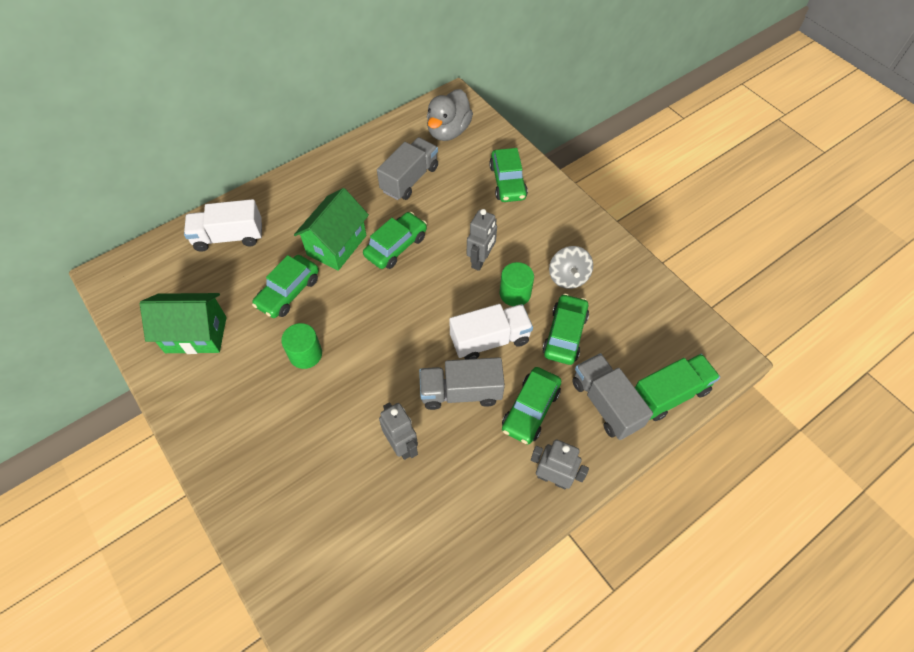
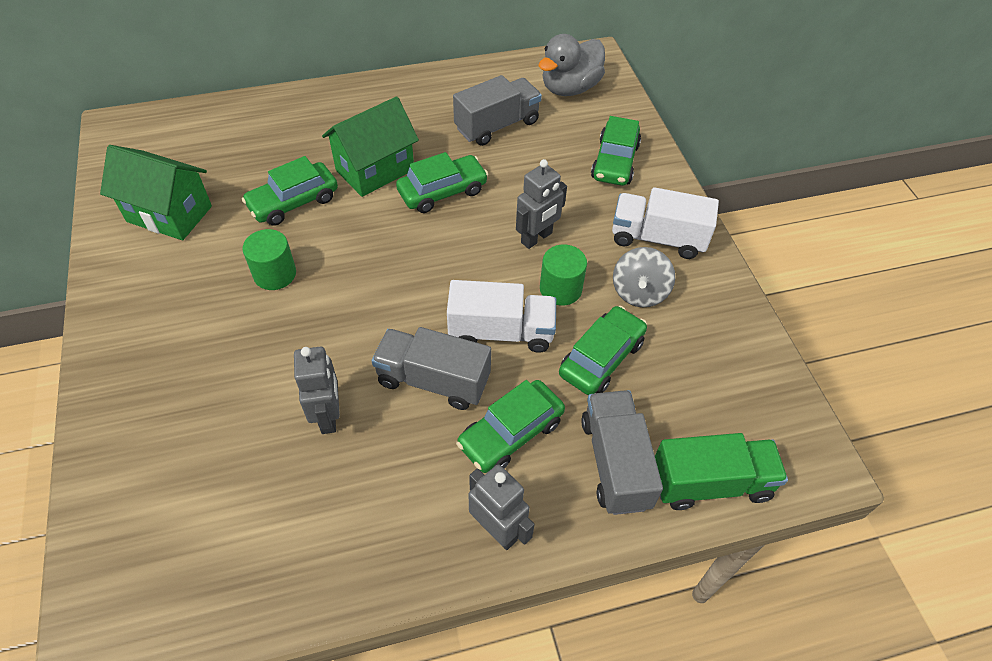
camera: 20 degrees right, 5 degrees down
(229, 237) = (262, 126): white truck -> white truck (657, 238)

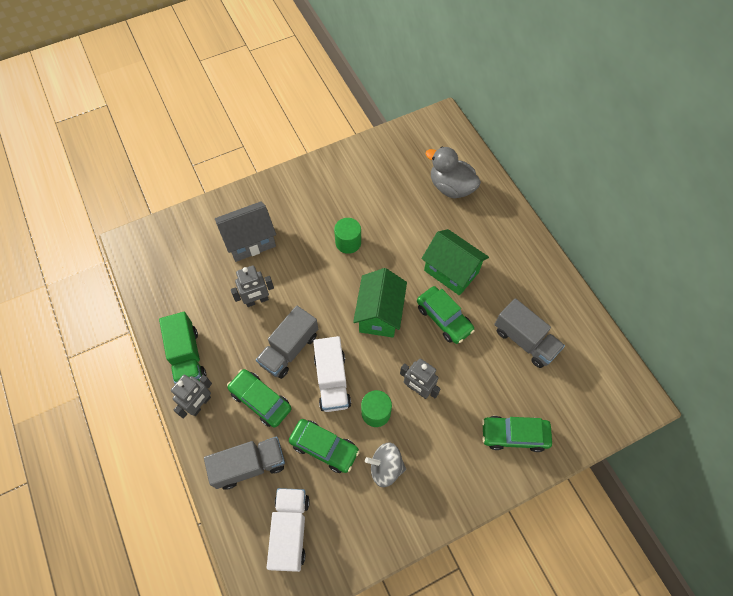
camera: 80 degrees right, 10 degrees up
(169, 214) = (379, 173): green house -> green house (379, 314)
(204, 412) = (250, 241): none -> grey house
(293, 202) = (408, 233): green car -> none
(433, 380) = (289, 349): grey truck -> grey truck turned 150 degrees counterclockwise
(570, 88) = (591, 387): grey duck -> grey duck (451, 187)
(657, 238) = (441, 477): white truck -> white truck (290, 530)
(710, 483) = (243, 527): green truck -> green truck (187, 356)

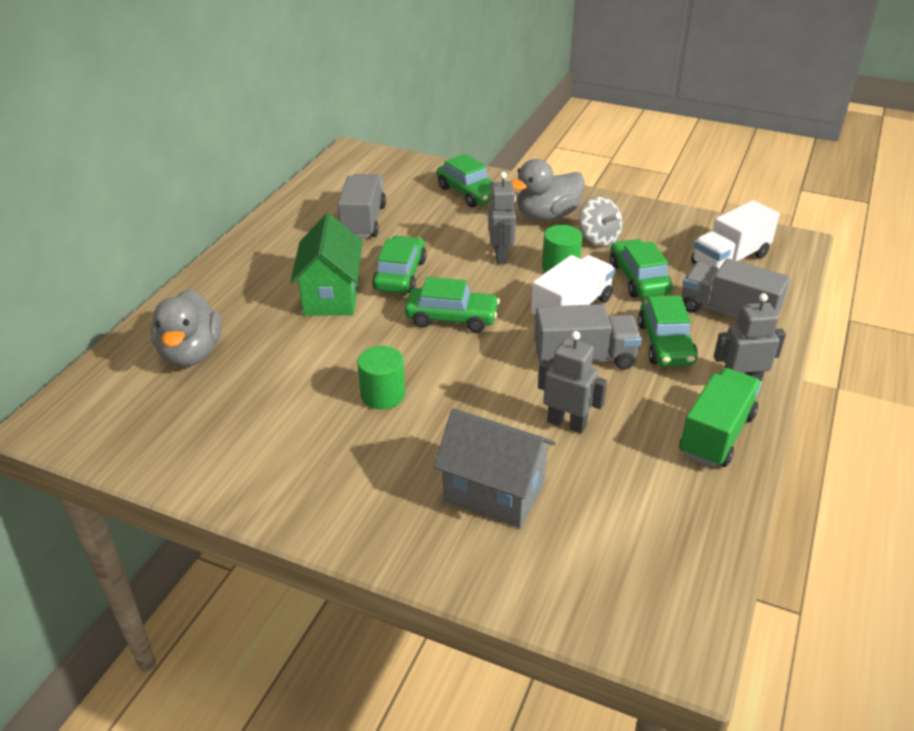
camera: 130 degrees left, 25 degrees down
(379, 314) = (452, 318): green house -> green car
(441, 460) = (547, 216): none -> grey duck

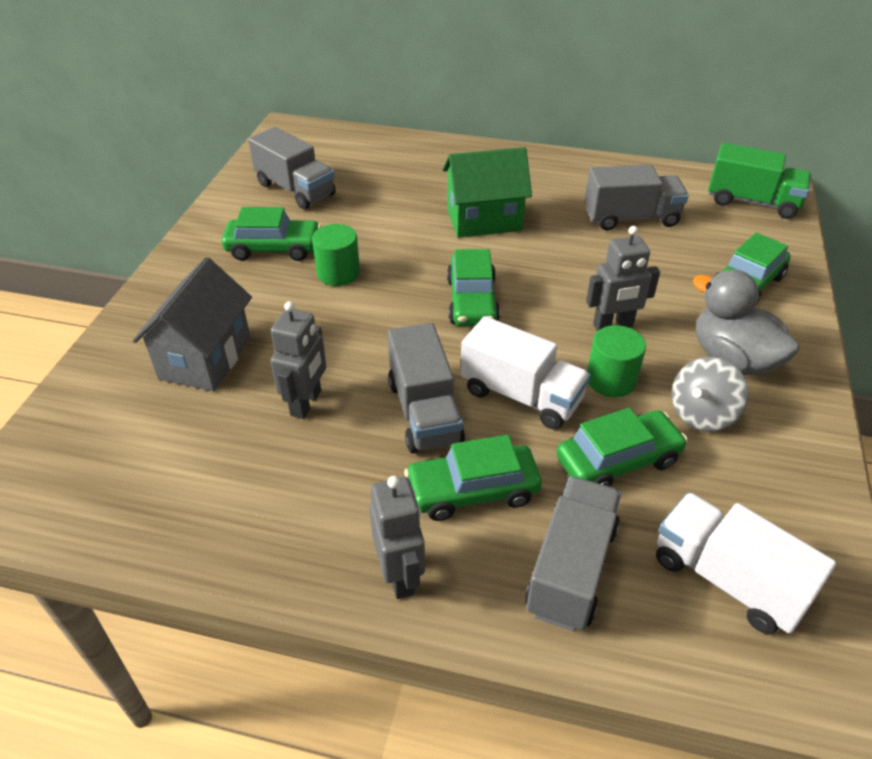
camera: 80 degrees right, 5 degrees up
(191, 353) = (378, 166): grey duck -> none
(205, 420) = (295, 190): none -> grey truck
(400, 275) = (538, 256): green car -> green car (274, 248)
(716, 434) = (295, 543): green truck -> green truck (752, 202)

